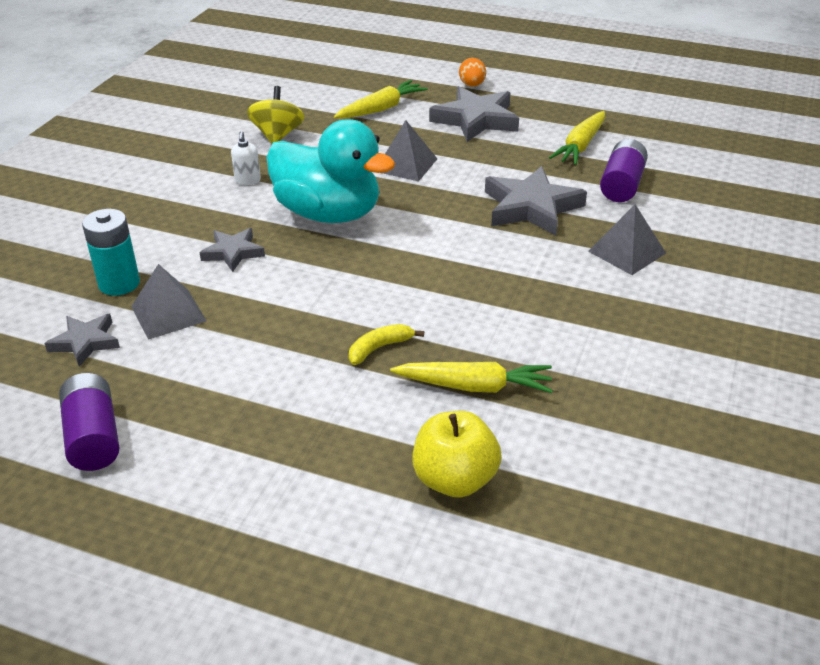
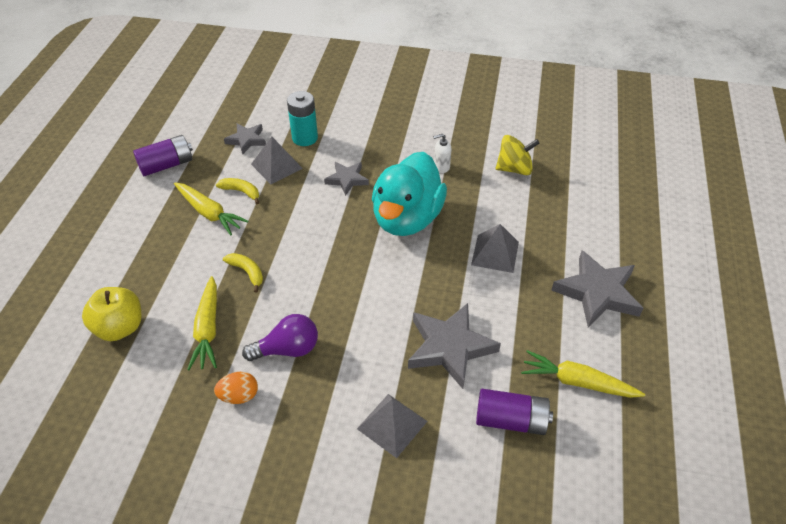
camera: 80 degrees right, 10 degrees up
(209, 350) = (241, 192): none -> yellow banana
(381, 109) = (588, 223): yellow carrot -> yellow carrot (209, 213)
(472, 85) = (669, 282): orange egg -> orange egg (239, 396)
(518, 318) = (287, 349): none -> purple light bulb

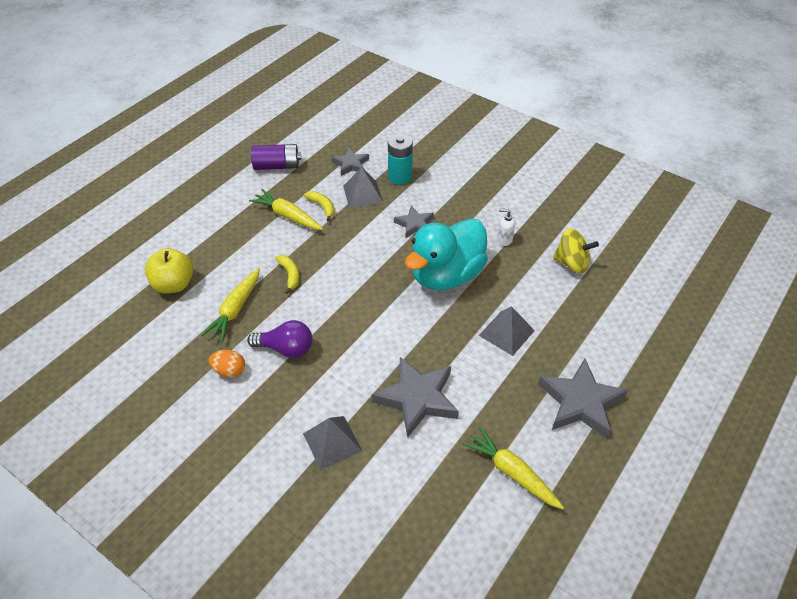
camera: 25 degrees right, 0 degrees up
(209, 213) = (287, 216): yellow carrot -> yellow carrot turned 150 degrees clockwise
(511, 420) = (432, 480): purple battery -> none

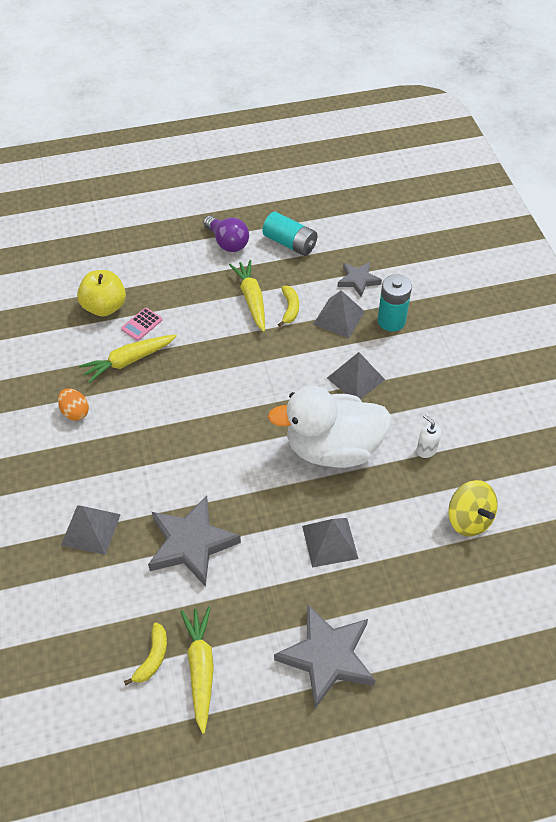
camera: 40 degrees right, 5 degrees up
(219, 279) = (142, 324): none -> pink calculator
(277, 166) = (290, 243): purple battery -> turquoise battery
(286, 349) = (133, 423): purple light bulb -> purple light bulb (227, 242)
(290, 275) = (200, 358): yellow banana -> yellow banana (152, 657)
(414, 224) = (355, 378): grey star -> grey pyramid
(446, 275) = (333, 448): turquoise duck -> white duck

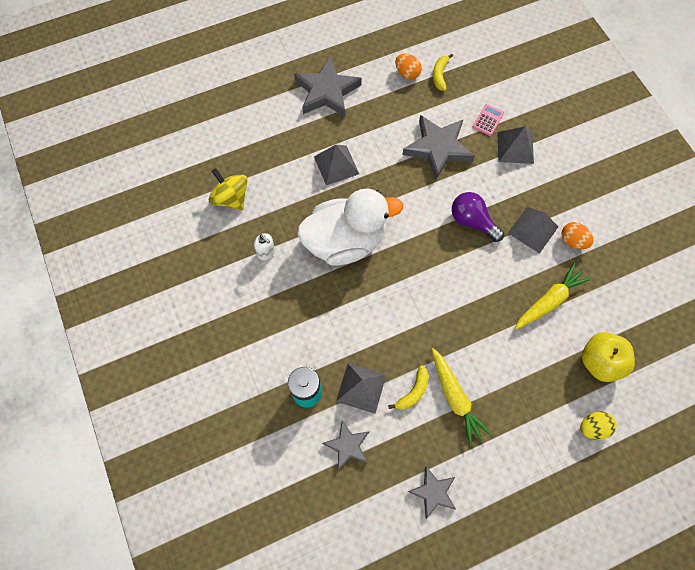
camera: 170 degrees right, 15 degrees up
(136, 264) = (593, 427): none -> yellow egg
(142, 324) = (554, 346): pink calculator -> pink calculator (488, 120)
(200, 669) = (407, 73): yellow carrot -> orange egg
(227, 242) = (504, 481): purple light bulb -> purple light bulb (472, 221)
(290, 243) = (433, 492): turquoise battery -> grey star
(290, 309) = (413, 391): yellow banana -> yellow banana turned 135 degrees counterclockwise
(355, 378) = (334, 315): grey pyramid -> grey pyramid (533, 229)

